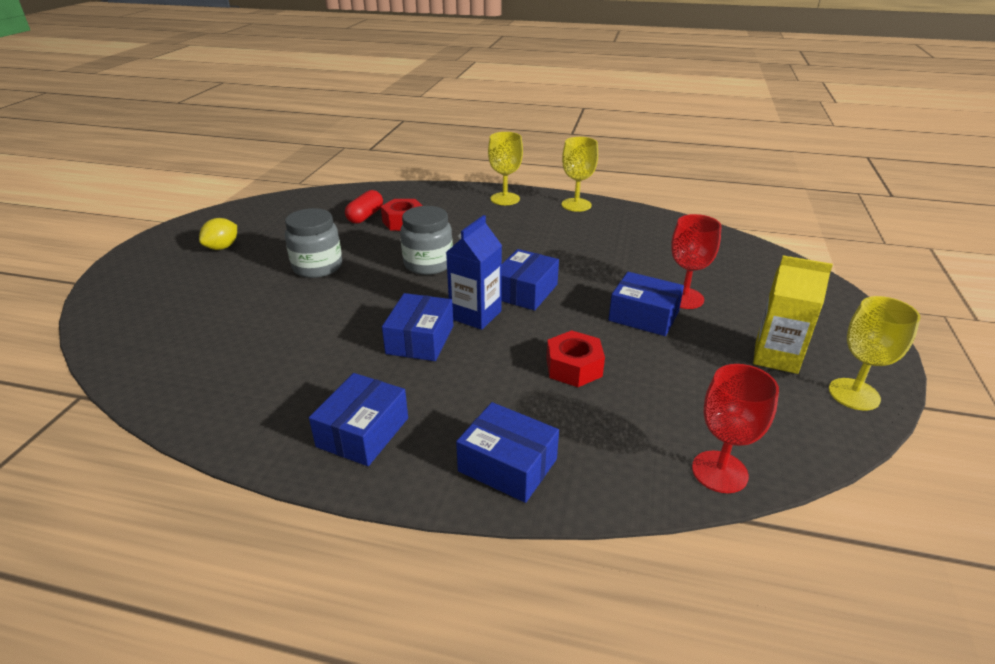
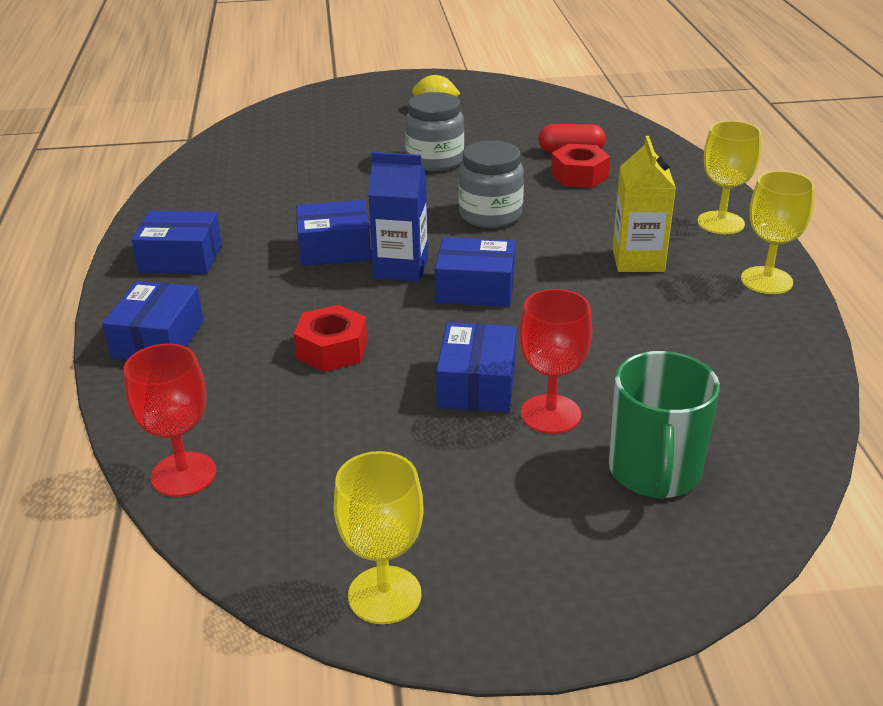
camera: 70 degrees right, 0 degrees up
(746, 281) = (654, 472): none -> green mug
(776, 357) = (441, 513): yellow carton -> yellow carton (638, 260)

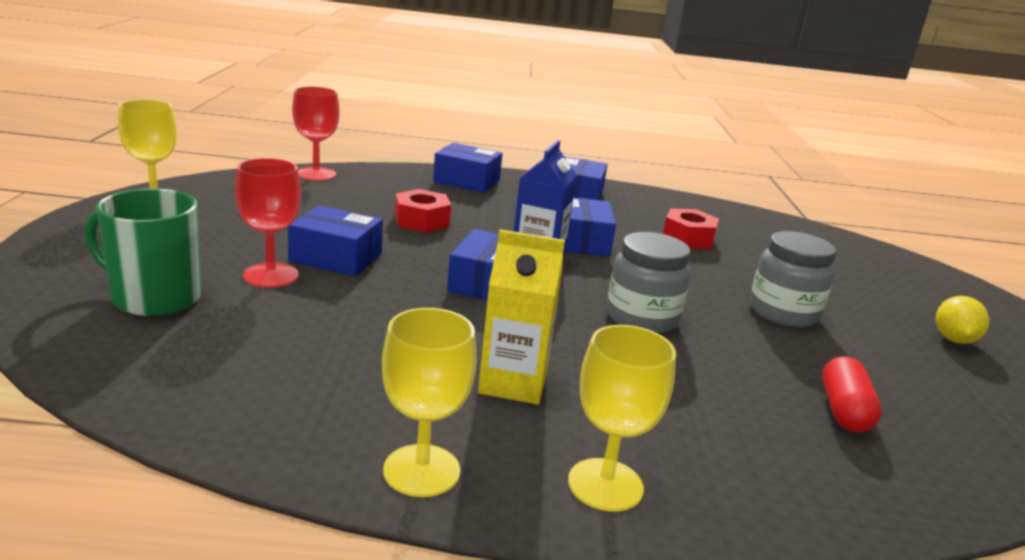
camera: 95 degrees right, 10 degrees down
(579, 176) = (760, 398): red nut -> red nut (688, 238)

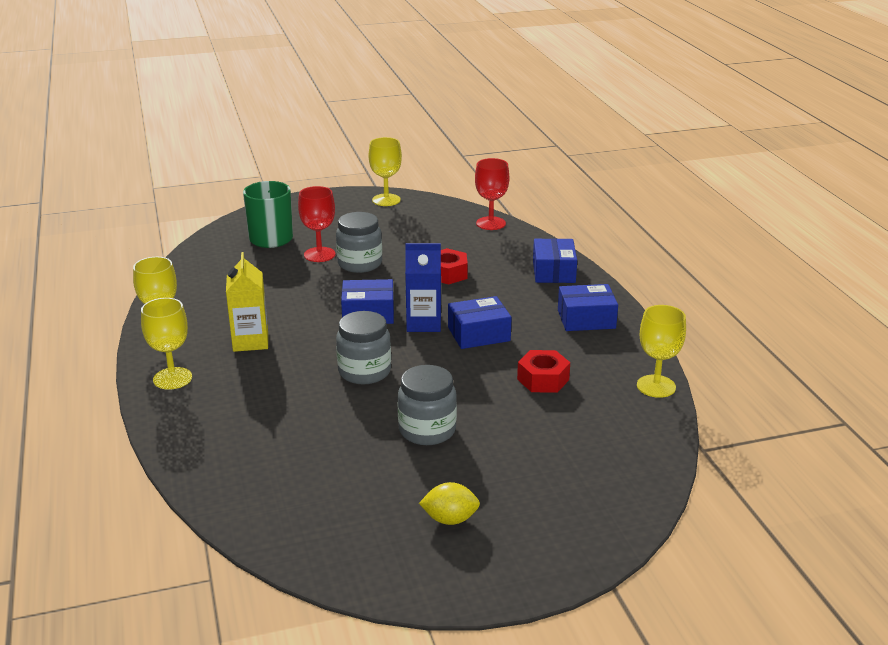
camera: 75 degrees right, 5 degrees up
(336, 257) = (360, 264): blue box -> grey jar
(711, 205) = (656, 386): none -> yellow goblet
(844, 411) = (289, 454): red capsule -> none

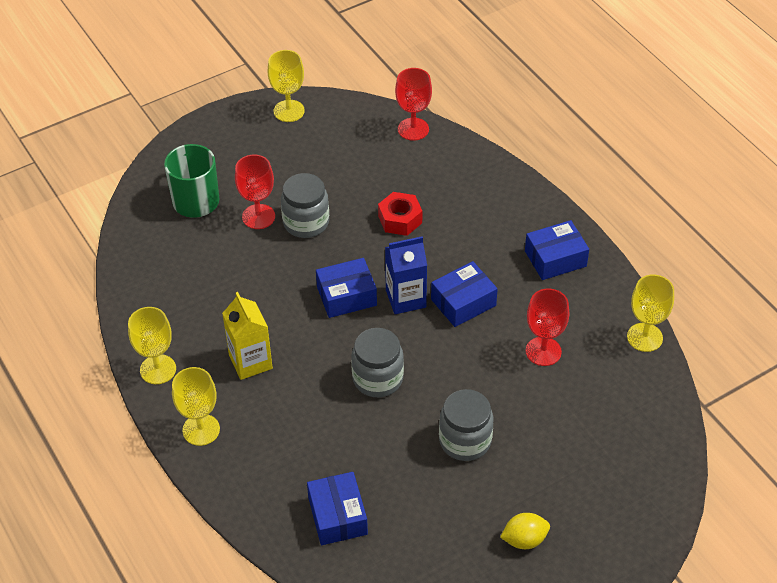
camera: 15 degrees left, 20 degrees up
(543, 379) = (543, 351): red nut -> red goblet
(554, 271) = (502, 194): blue box -> blue box (338, 516)

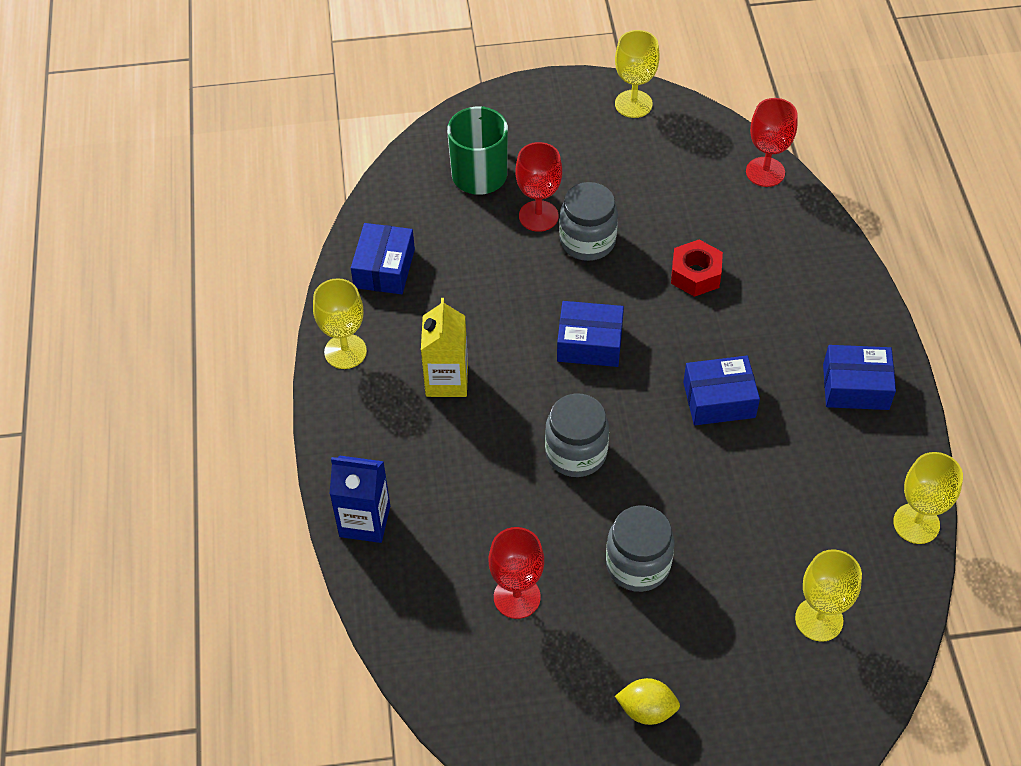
camera: 25 degrees right, 5 degrees up
(201, 430) = (356, 437): yellow goblet -> yellow goblet (819, 619)
(338, 516) = (452, 594): blue box -> blue box (384, 268)
(405, 298) = (655, 371): blue carton -> blue carton (365, 521)
(543, 351) = (783, 494): red goblet -> red goblet (517, 597)

